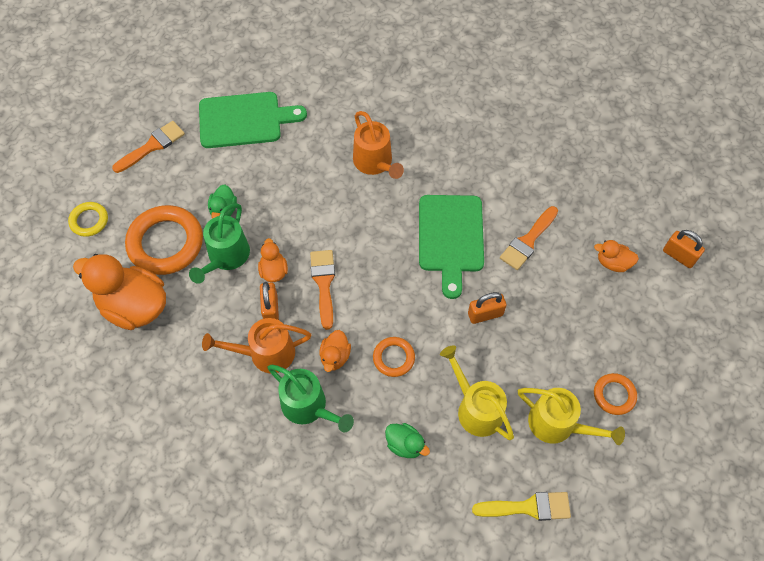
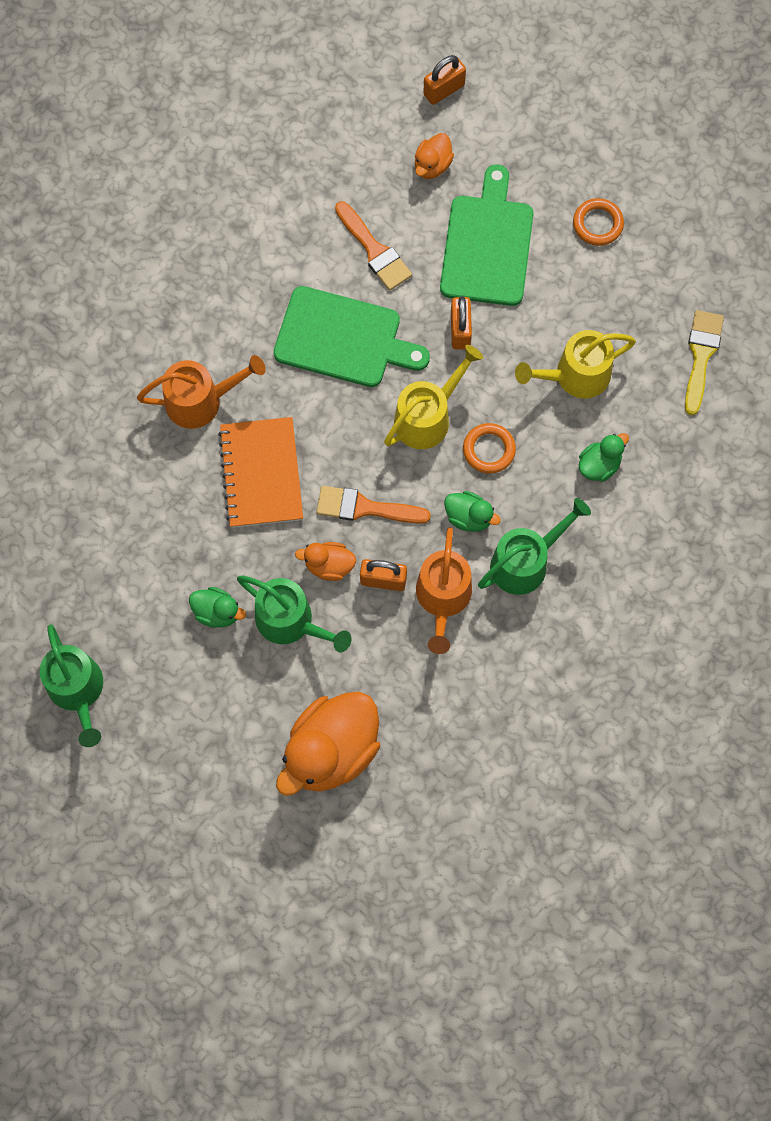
camera: 75 degrees left, 10 degrees up
(89, 221) = (179, 795): yellow ring -> none
(152, 146) = (78, 691): orange brush -> green watering can
(166, 243) = (246, 696): orange ring -> none
(244, 120) = (73, 556): green cutting board -> green cutting board (487, 245)
(332, 212) = (261, 474): none -> orange notebook
(335, 356) = (469, 517): orange duck -> green duck
(558, 425) = (617, 294): yellow watering can -> yellow watering can (428, 416)

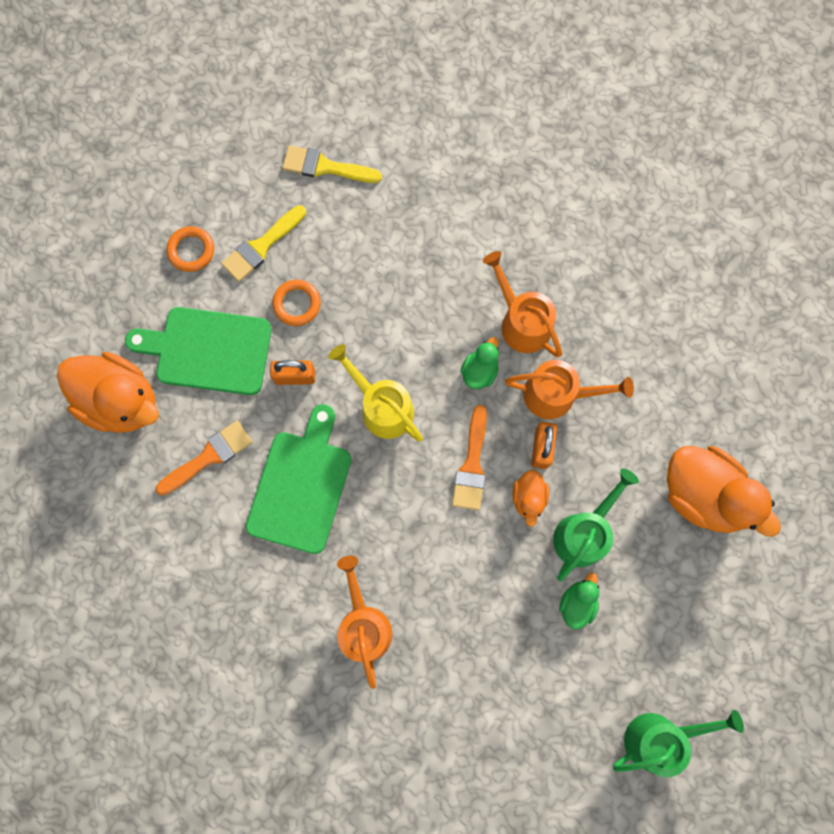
camera: 90 degrees left, 5 degrees up
(261, 474) = (439, 563): orange notebook -> none
(432, 165) = (121, 401): orange duck -> orange duck, size x2.09
(444, 90) = (39, 389): orange padlock -> none
(489, 450) = (414, 352): orange ring -> orange ring (297, 304)
(526, 562) = (521, 321): green watering can -> orange watering can
(575, 376) = (343, 275): yellow watering can -> none
(599, 465) = (429, 256): green duck -> none
(605, 293) = (261, 246): none -> yellow brush

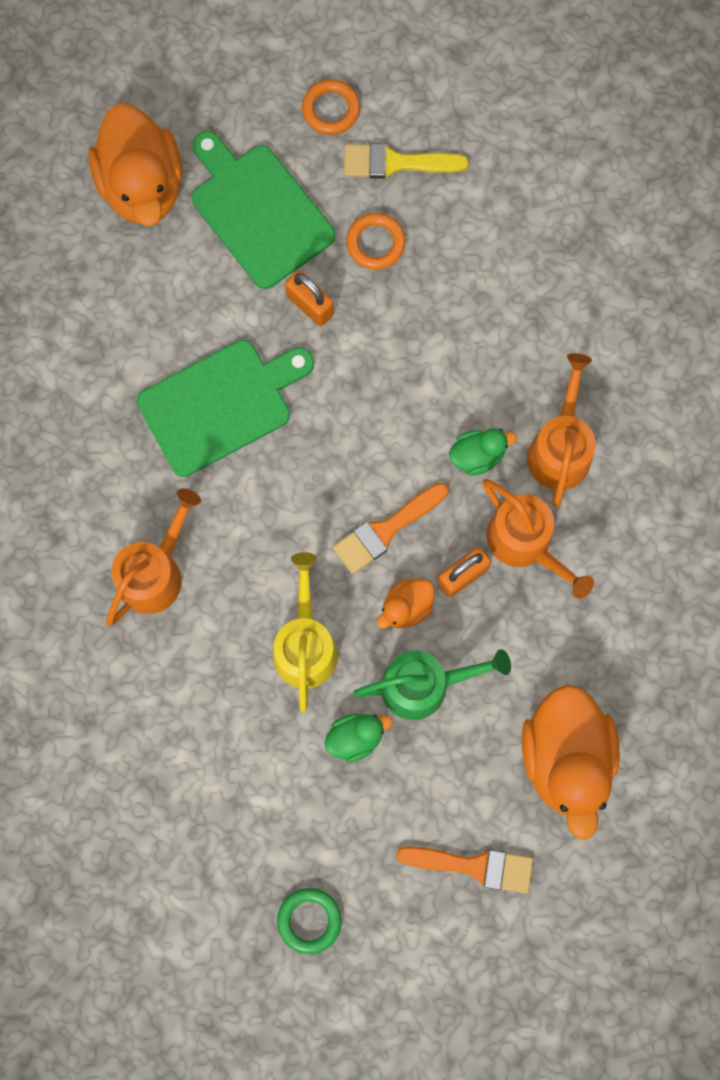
camera: 45 degrees right, 0 degrees up
(209, 456) = (169, 304): orange brush -> orange brush (474, 866)
(325, 167) = (524, 143): yellow brush -> none
(381, 407) = (358, 403): yellow watering can -> yellow watering can (305, 644)
(660, 737) = (309, 920): green watering can -> green ring

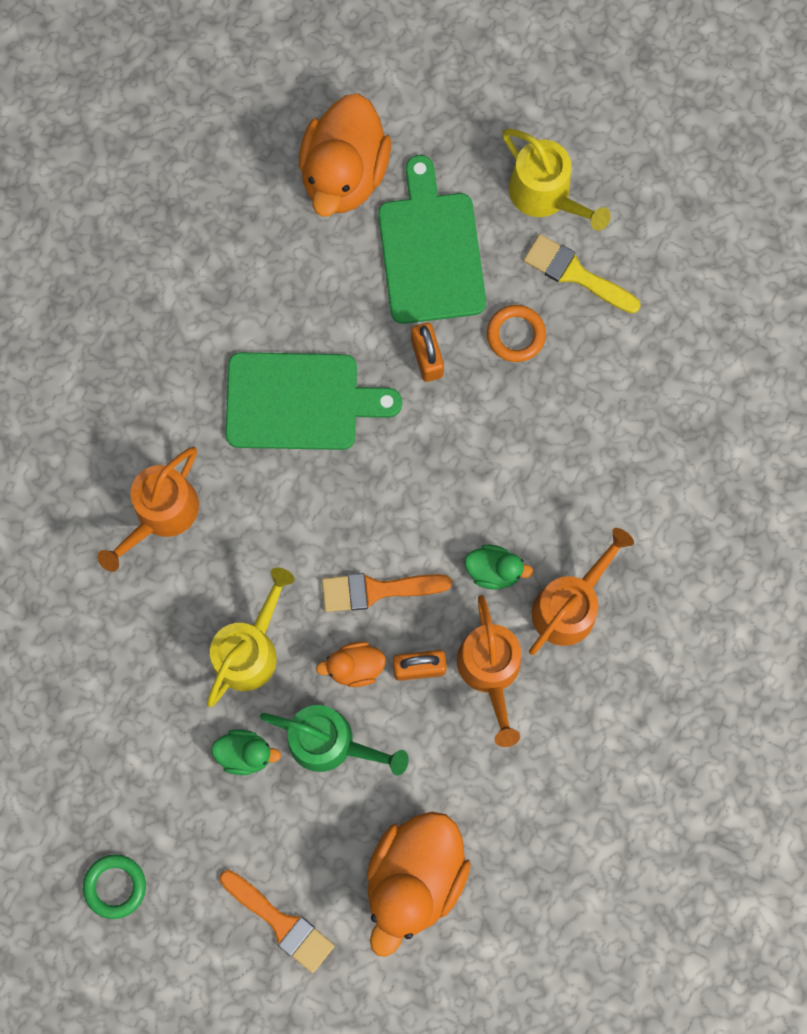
camera: 30 degrees right, 0 degrees up
(155, 572) = (160, 514): orange watering can -> orange watering can turned 150 degrees clockwise
(331, 109) = (546, 196): orange ring -> yellow watering can

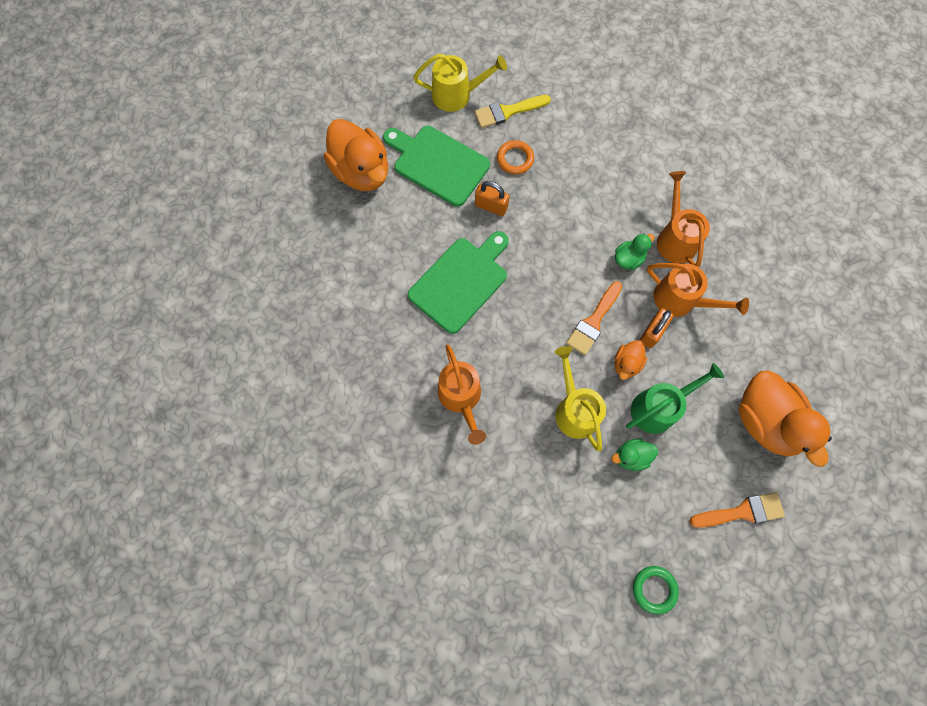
camera: 50 degrees left, 5 degrees down
(245, 753) = (631, 457): green duck -> green duck turned 150 degrees counterclockwise

